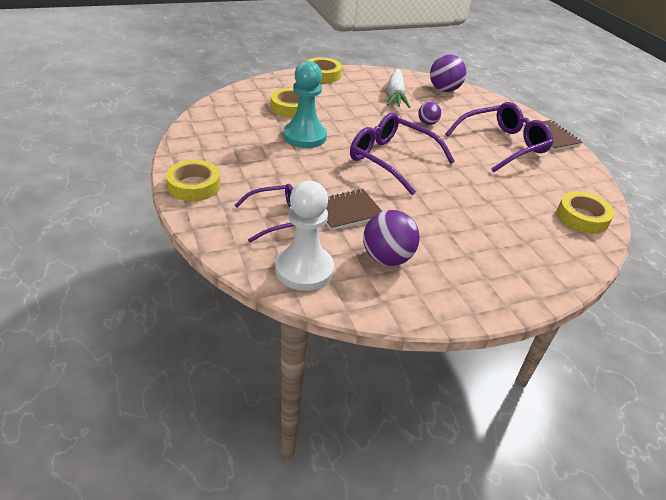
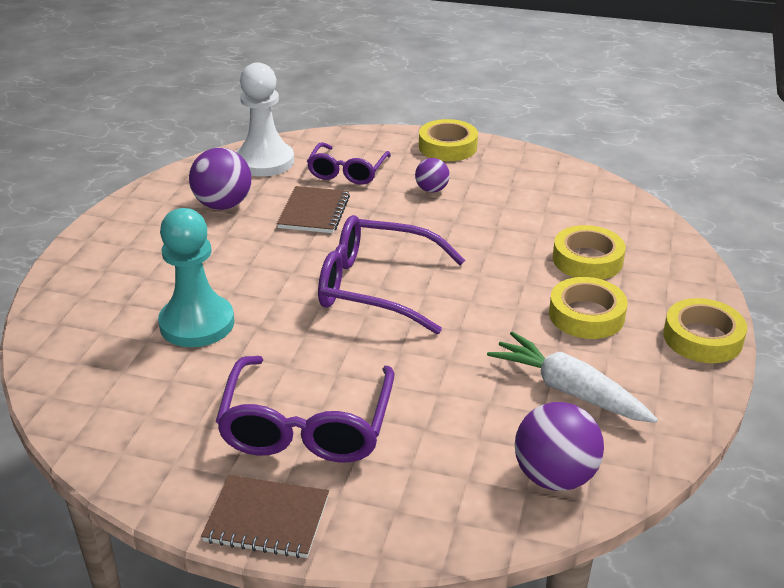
camera: 130 degrees right, 5 degrees down
(305, 136) = (494, 242): turquoise pawn -> turquoise pawn (197, 324)
(392, 159) = (376, 287): purple glasses -> purple glasses turned 150 degrees counterclockwise
(427, 123) = (443, 375): purple ball -> purple ball (431, 190)
(582, 217) = (88, 383): yellow tape -> yellow tape (586, 315)

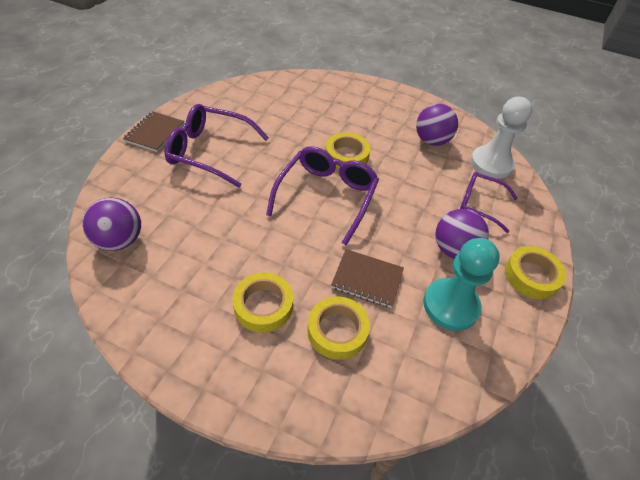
camera: 95 degrees right, 15 degrees up
(197, 324) = (308, 123): turquoise pawn -> turquoise pawn (450, 305)
(314, 212) = (421, 180): brown notebook -> brown notebook (367, 279)
(431, 190) = (454, 249): purple ball -> purple ball, size x1.74
(569, 390) = (187, 269): white carrot -> none
(702, 338) = (209, 380): yellow tape -> yellow tape (346, 156)

